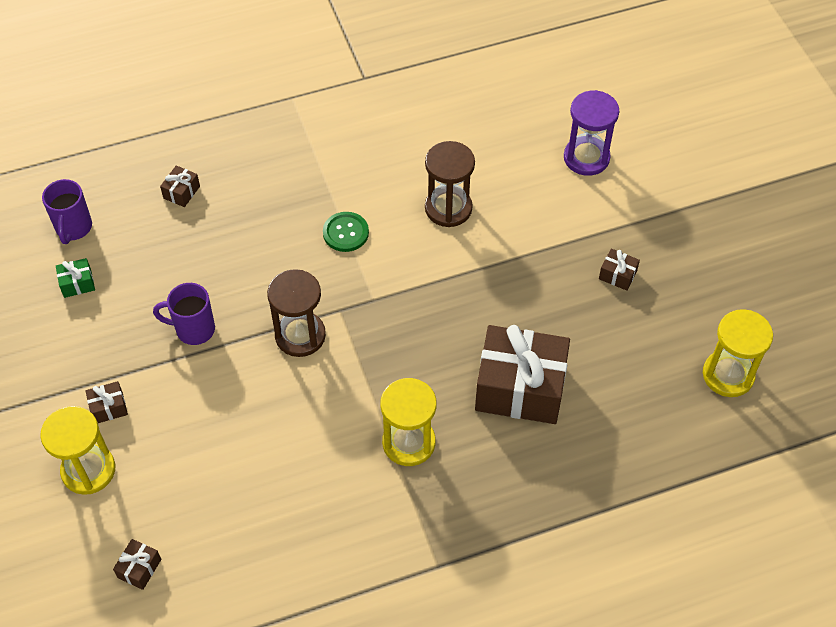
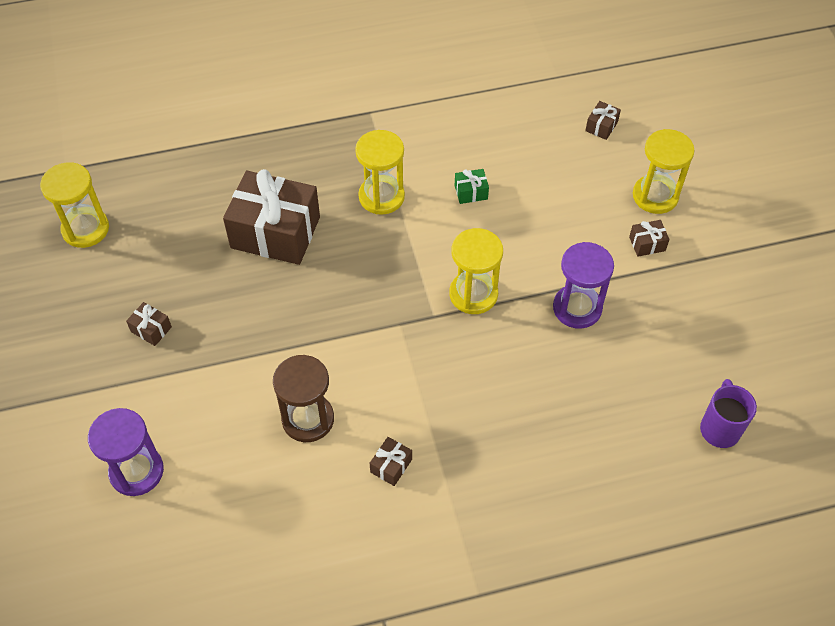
camera: 175 degrees left, 0 degrees up
(77, 283) = (701, 364): green gift -> green gift (471, 192)
(181, 192) = (606, 464): brown gift -> brown gift (391, 466)
(193, 329) = (577, 308): purple mug -> purple hourglass
(300, 335) = (473, 294): brown hourglass -> yellow hourglass
(345, 233) = (422, 399): green button -> none

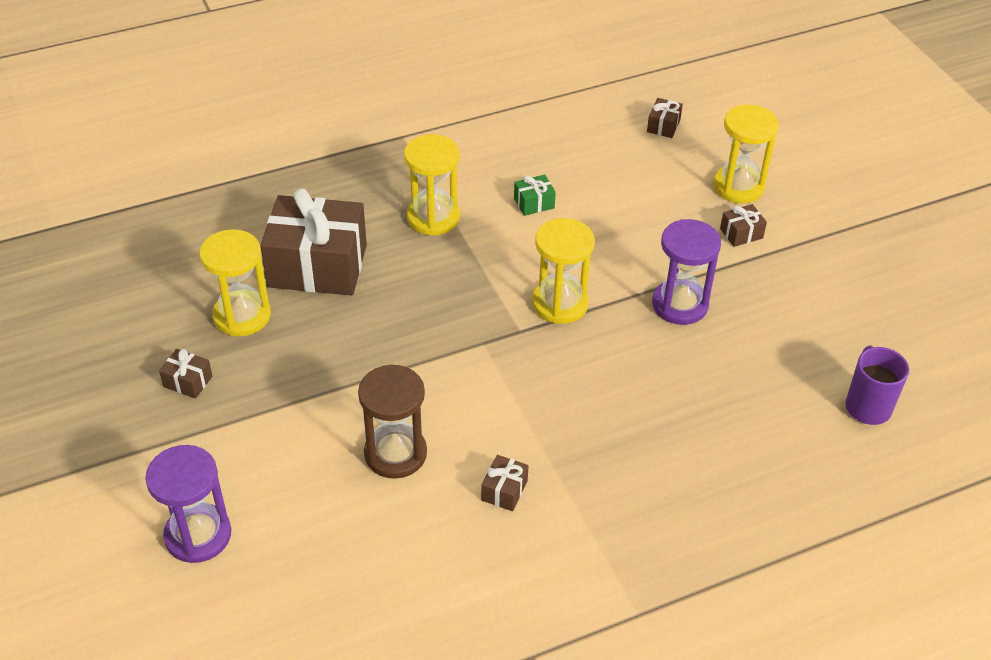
camera: 10 degrees left, 10 degrees down
(85, 229) = (89, 286): yellow hourglass -> yellow hourglass (242, 316)

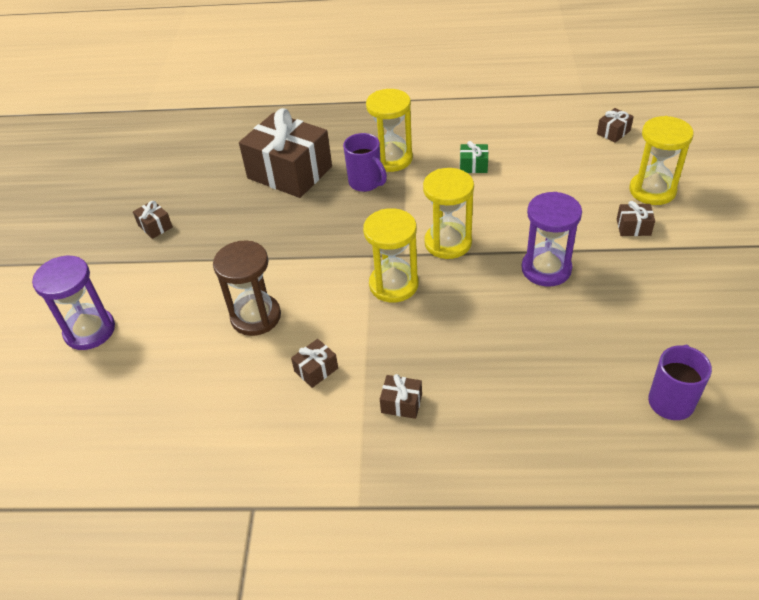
camera: 30 degrees right, 0 degrees up
(242, 316) = (218, 193): yellow hourglass -> yellow hourglass (393, 284)
(422, 256) = (366, 183): none -> purple mug
(617, 495) = (401, 403): none -> brown gift

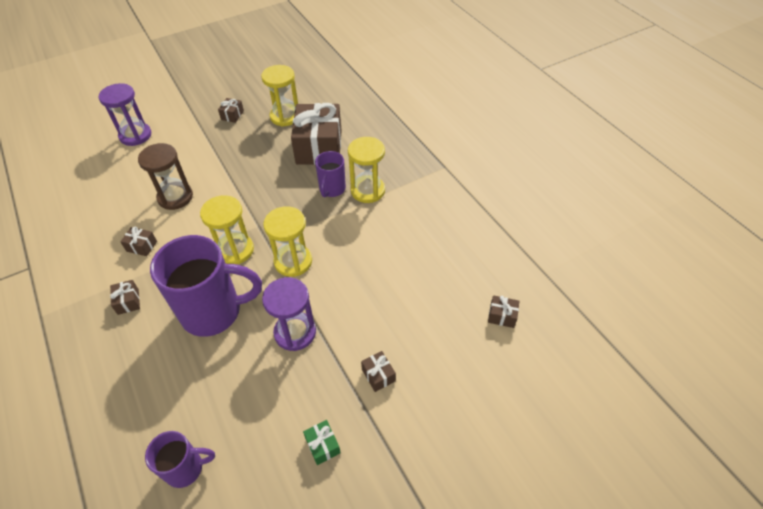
camera: 55 degrees right, 5 degrees up
(473, 165) = (391, 240): green gift -> green gift (322, 445)
(474, 326) = (214, 312): none -> purple mug
(652, 190) = (437, 373): yellow hourglass -> yellow hourglass (285, 116)

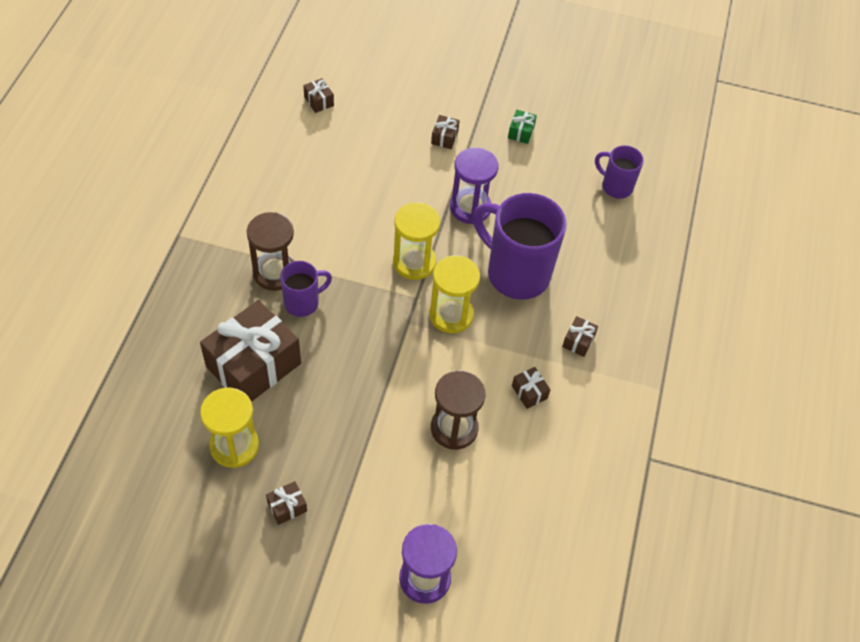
camera: 140 degrees left, 5 degrees up
(367, 190) = (275, 273): yellow hourglass -> brown hourglass

